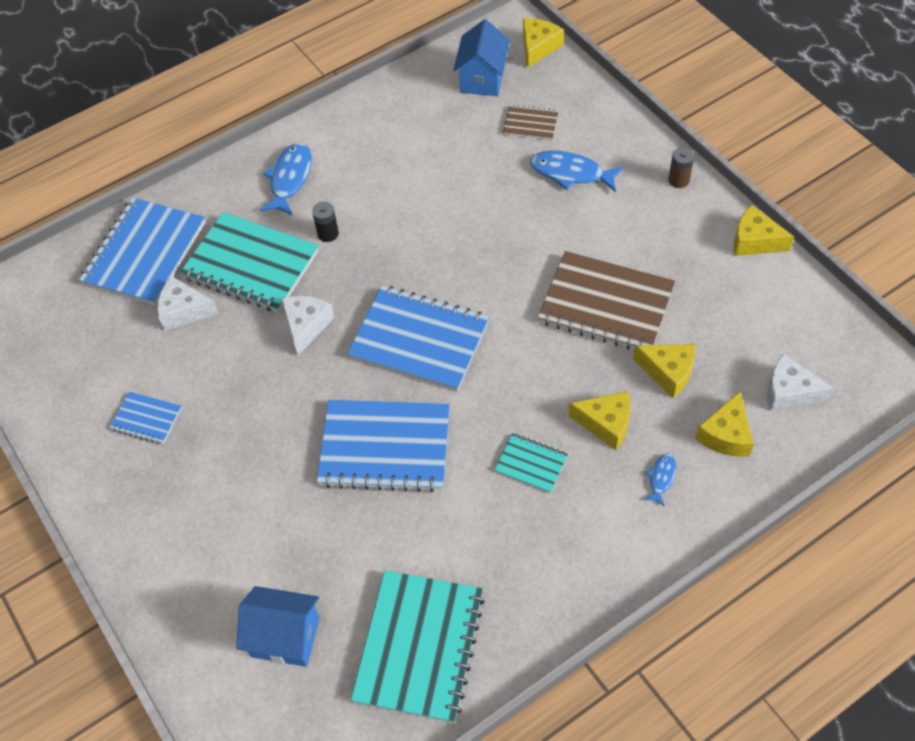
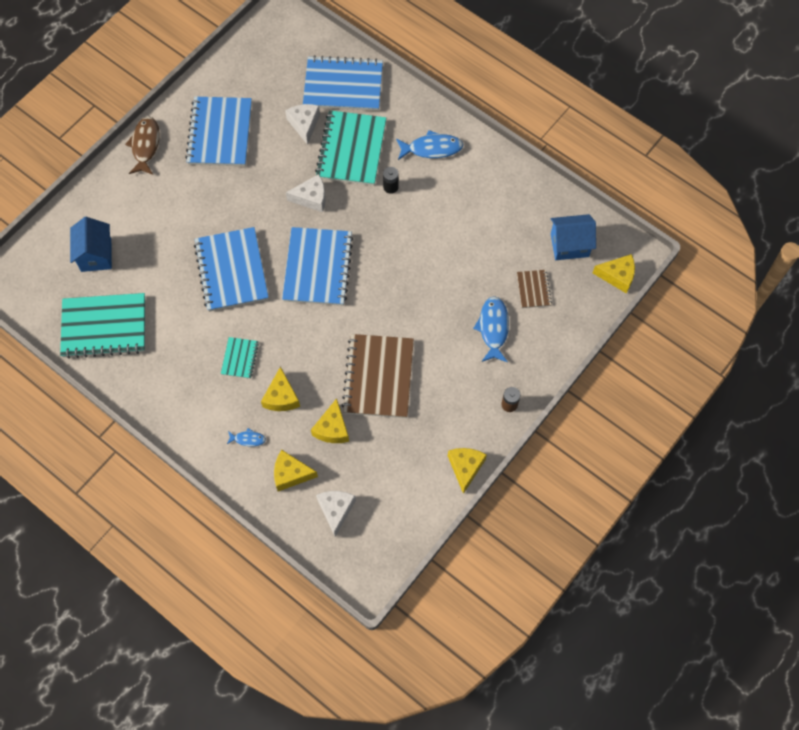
camera: 70 degrees right, 10 degrees up
(118, 527) = (145, 145): none -> brown fish
(146, 419) = (220, 133): blue notebook -> blue notebook, size x2.07

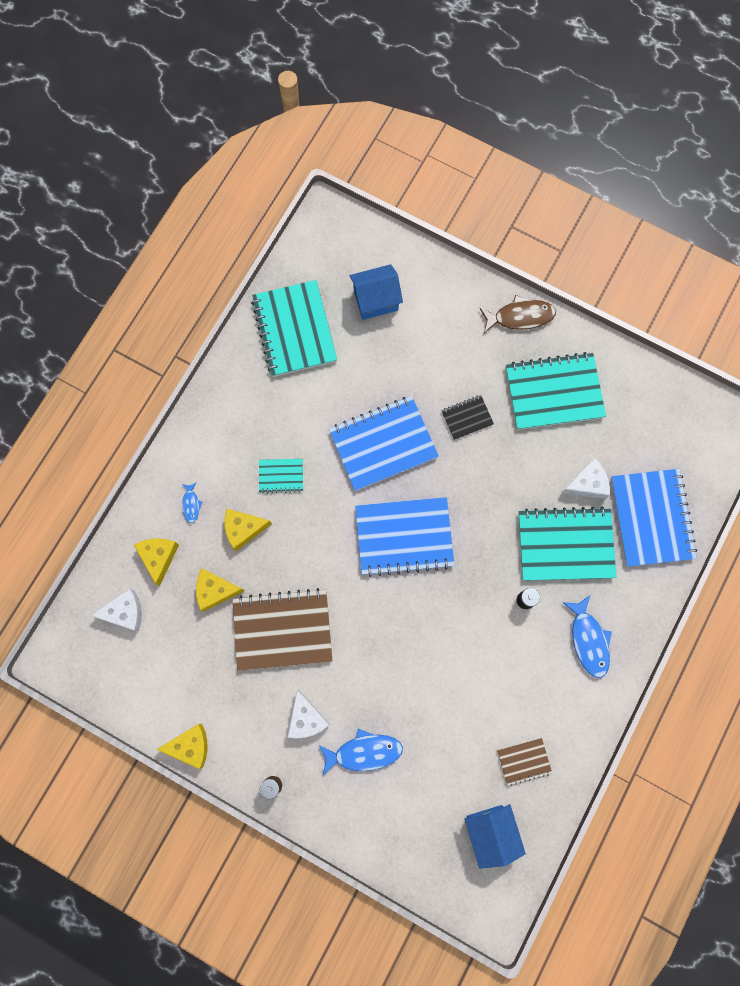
camera: 80 degrees right, 10 degrees up
(220, 133) = (554, 392): blue notebook -> turquoise notebook
(225, 202) = (467, 418): none -> black notebook
(311, 198) = (491, 511): white cheese -> white cheese (306, 718)
(533, 289) = (422, 794): brown notebook -> brown notebook (524, 761)
(617, 276) = (460, 898): yellow cheese -> none

